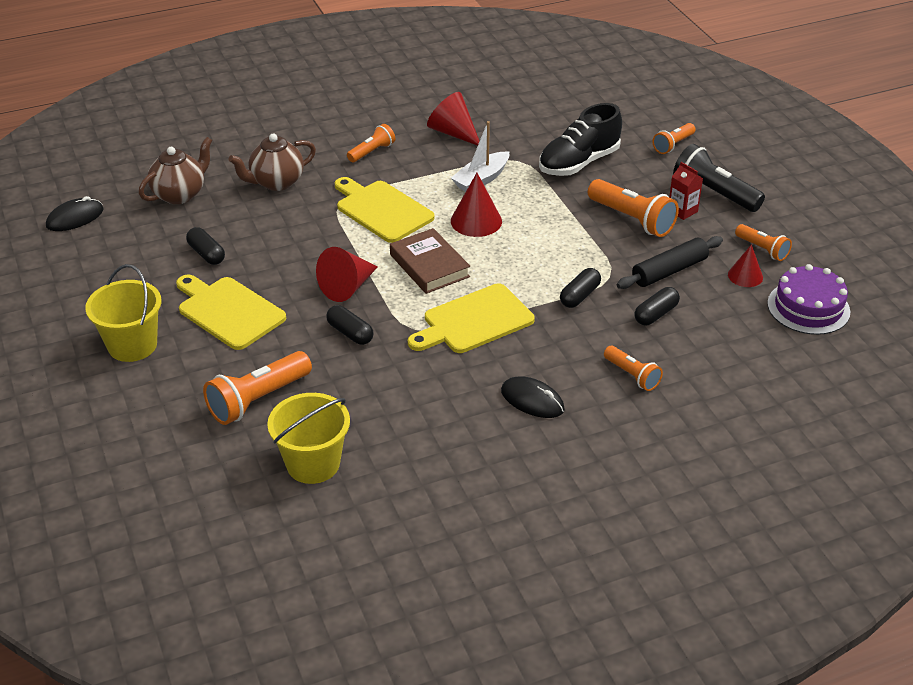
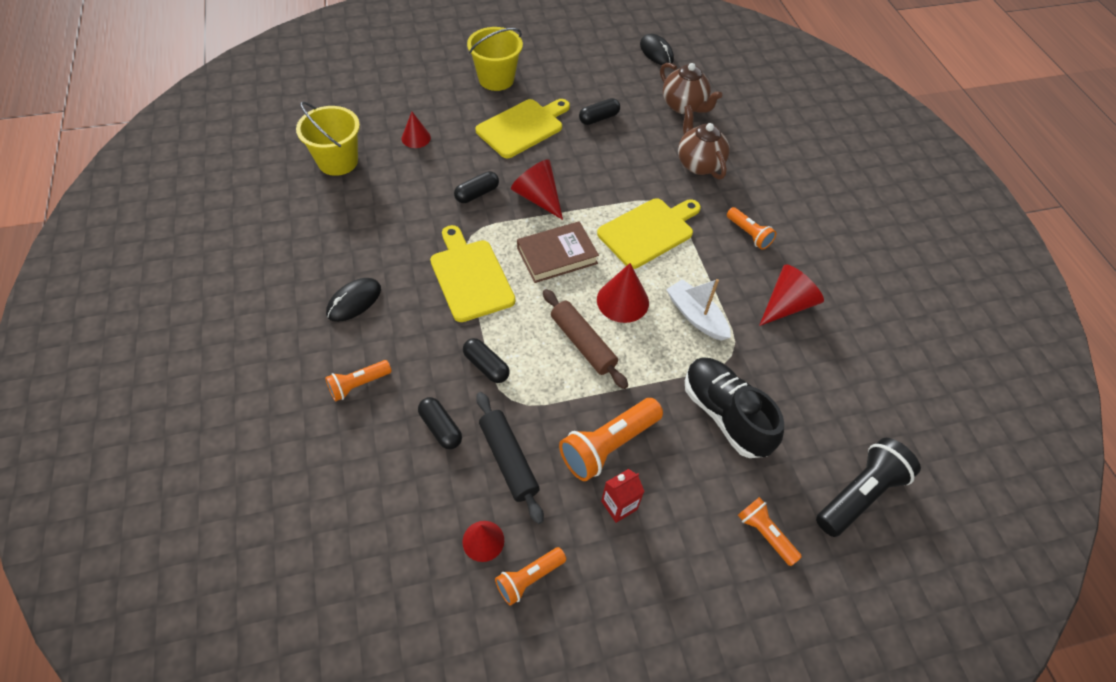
camera: 95 degrees right, 15 degrees up
(258, 400) = (416, 138): orange flashlight -> red cone
(533, 241) = (583, 343): none -> brown rolling pin
(714, 193) = (652, 555): black flashlight -> black flashlight (859, 494)
(808, 307) = (409, 596): purple cake -> none

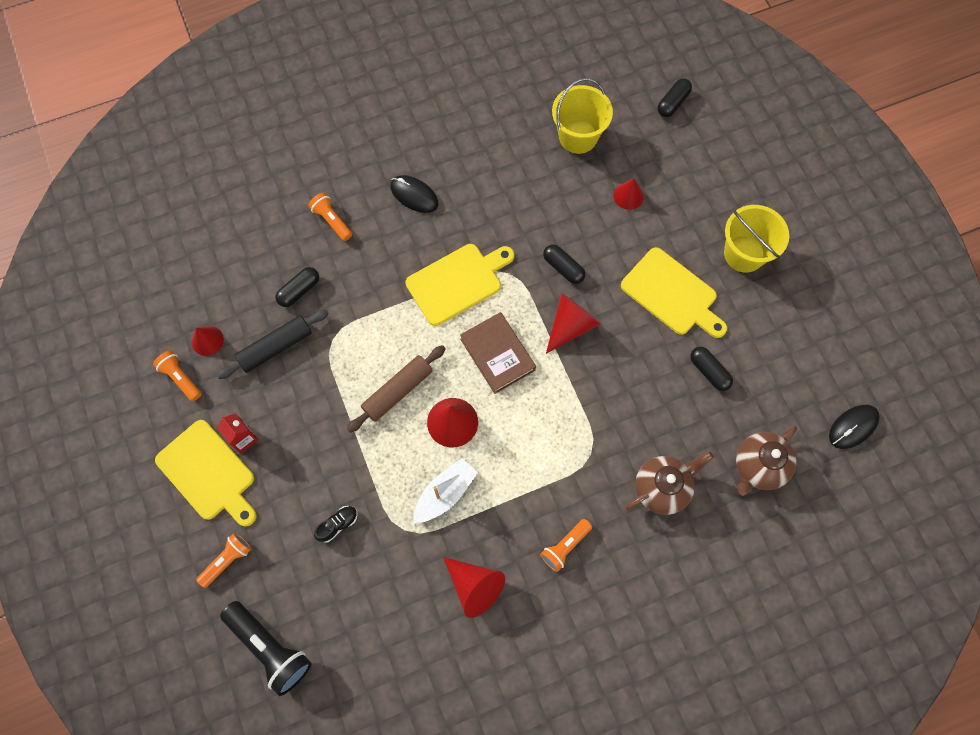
camera: 85 degrees right, 15 degrees up
(486, 366) = (362, 314): black capsule -> black capsule (673, 103)
(608, 445) = (296, 425): orange flashlight -> none
(648, 231) = (547, 440): yellow cutting board -> yellow cutting board (208, 473)
(725, 415) = (338, 525): black shoe -> black shoe, size x0.44

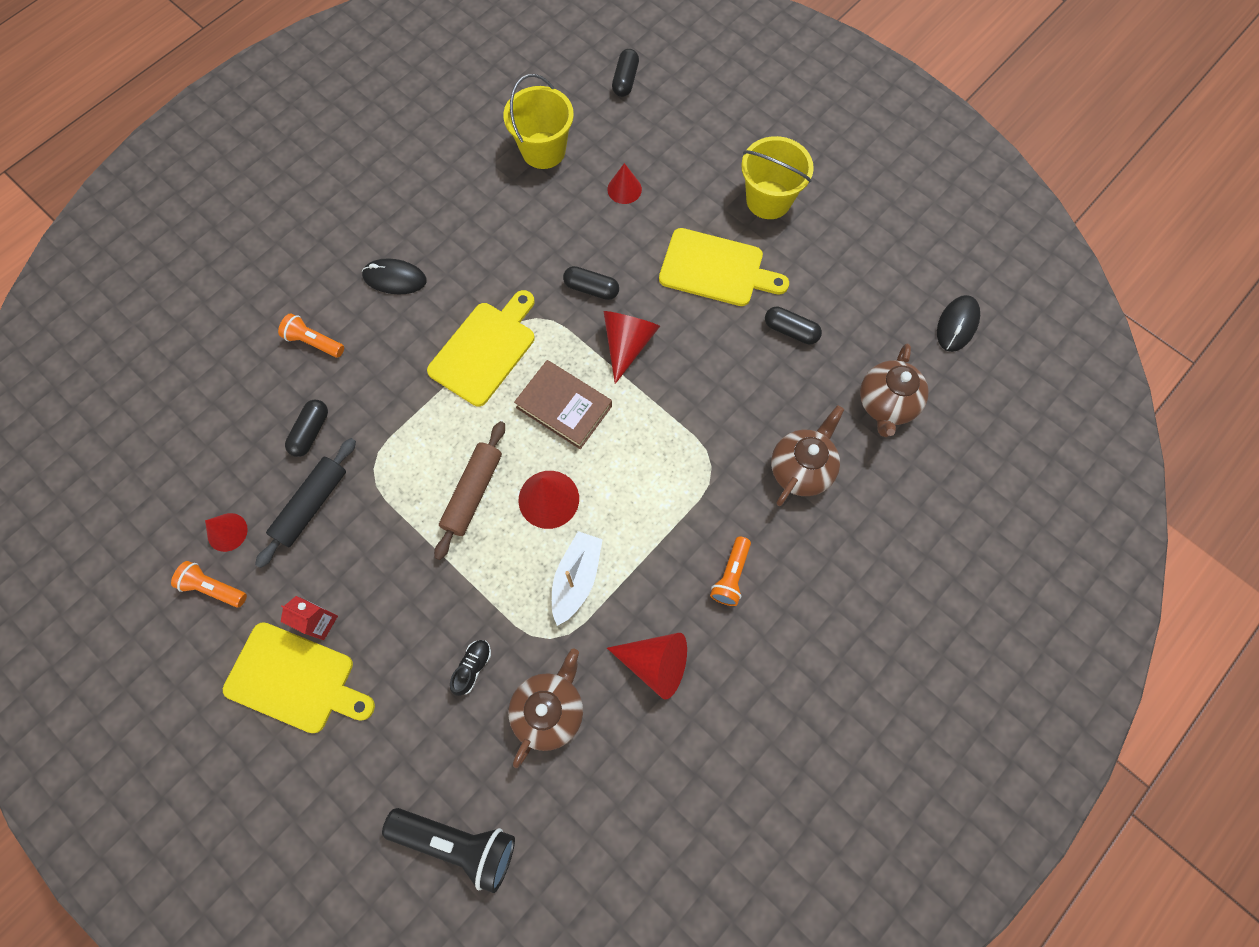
camera: 25 degrees left, 0 degrees up
(227, 560) = (362, 767): orange flashlight -> none
(379, 583) = (549, 710): none -> brown teapot

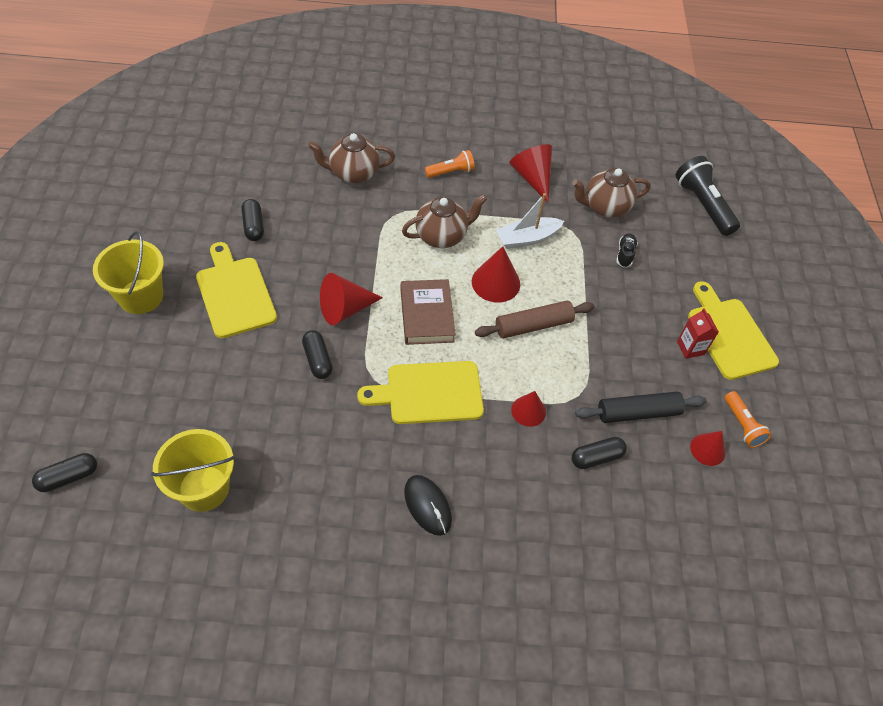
camera: 135 degrees left, 15 degrees down
(314, 342) = (533, 519): orange flashlight -> none
(472, 667) = (625, 254): black shoe -> black shoe turned 120 degrees clockwise
(624, 189) = (202, 398): red cone -> red cone (528, 411)
(886, 404) = (270, 156): brown teapot -> brown teapot (442, 236)
(957, 324) = (176, 148): black mouse -> none

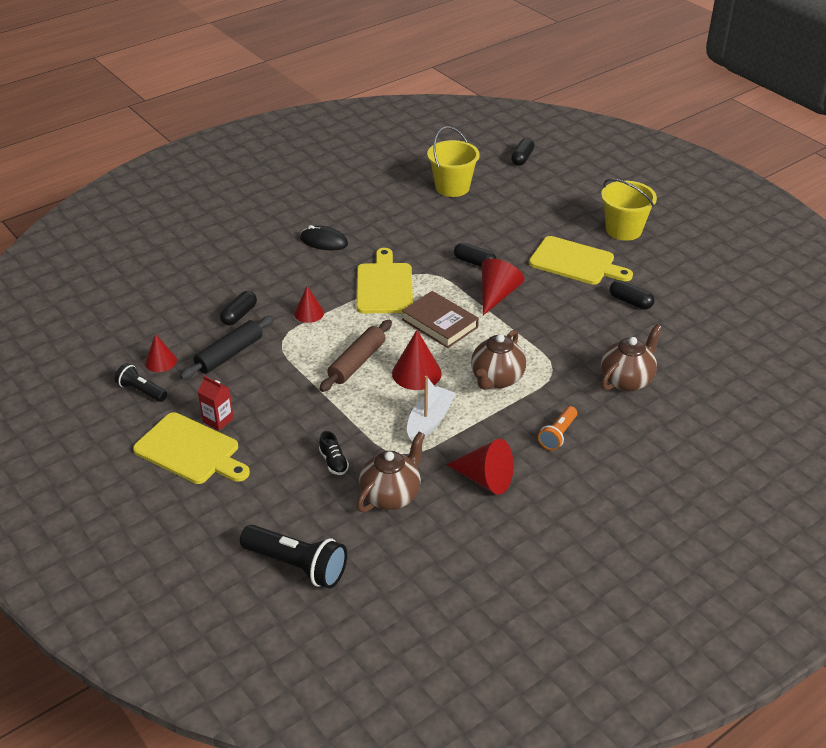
camera: 145 degrees right, 15 degrees down
(429, 393) = (384, 286): yellow cutting board -> yellow cutting board turned 45 degrees counterclockwise
(742, 425) = (141, 391): orange flashlight -> black flashlight

